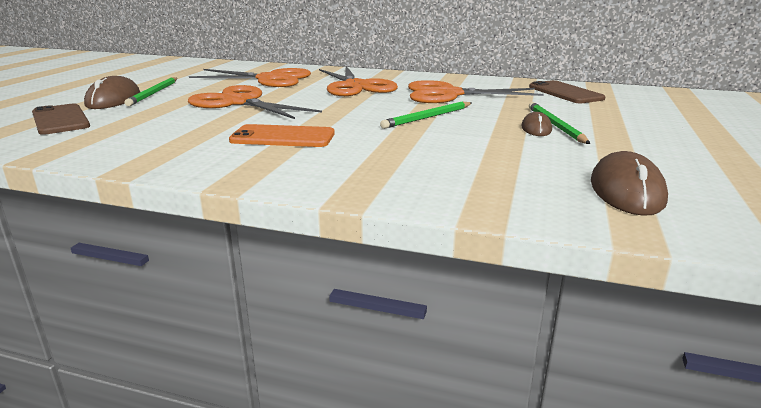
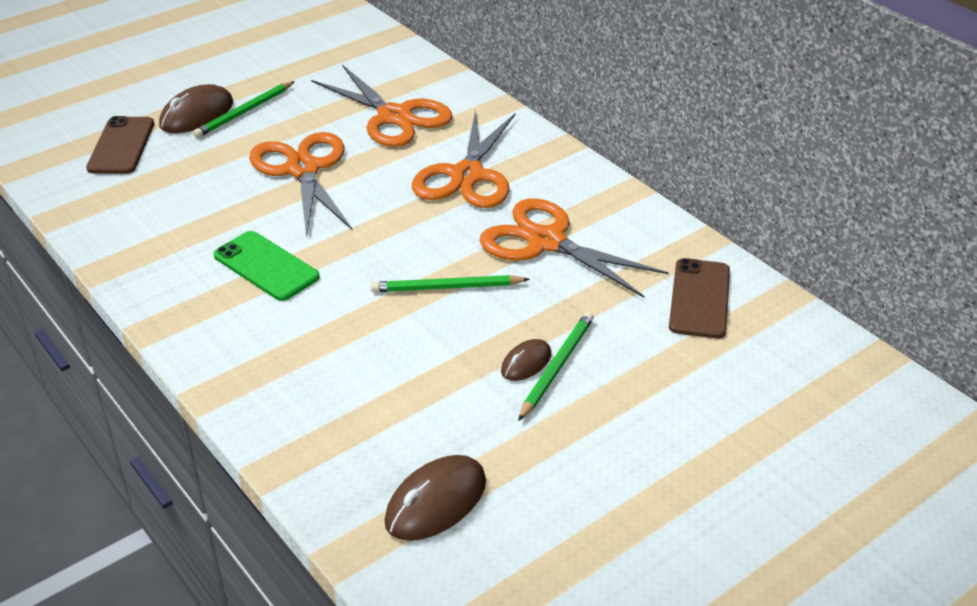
camera: 35 degrees right, 15 degrees up
(283, 137) = (266, 266): orange phone -> green phone

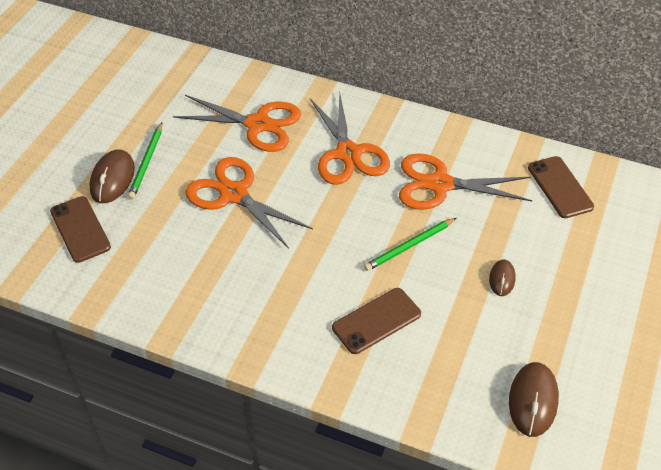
camera: 30 degrees left, 10 degrees up
(266, 266) = (279, 283): green phone -> none
(333, 343) = (376, 321): none -> brown phone
(556, 367) = (521, 273): green pencil -> none

